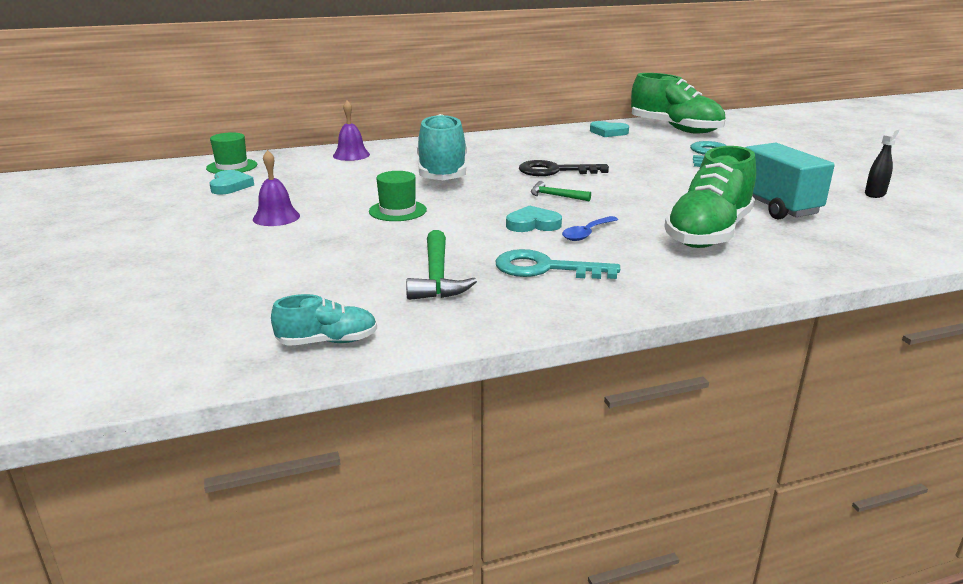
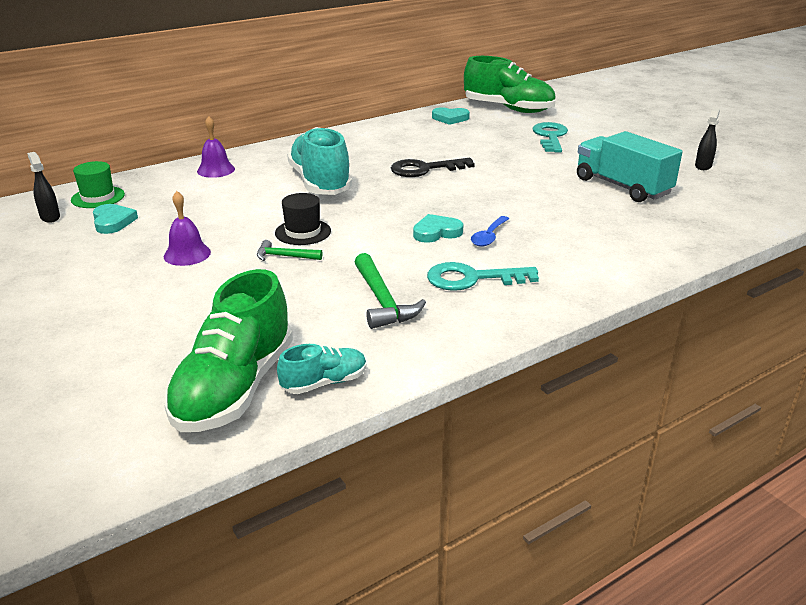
camera: 15 degrees left, 5 degrees up
(180, 177) = (50, 217): none -> black spray bottle
(397, 211) = (303, 232): green hat -> black hat
(555, 196) = (440, 198): green hammer -> green hammer (284, 256)
(708, 233) = (589, 224): green shoe -> green shoe (235, 388)

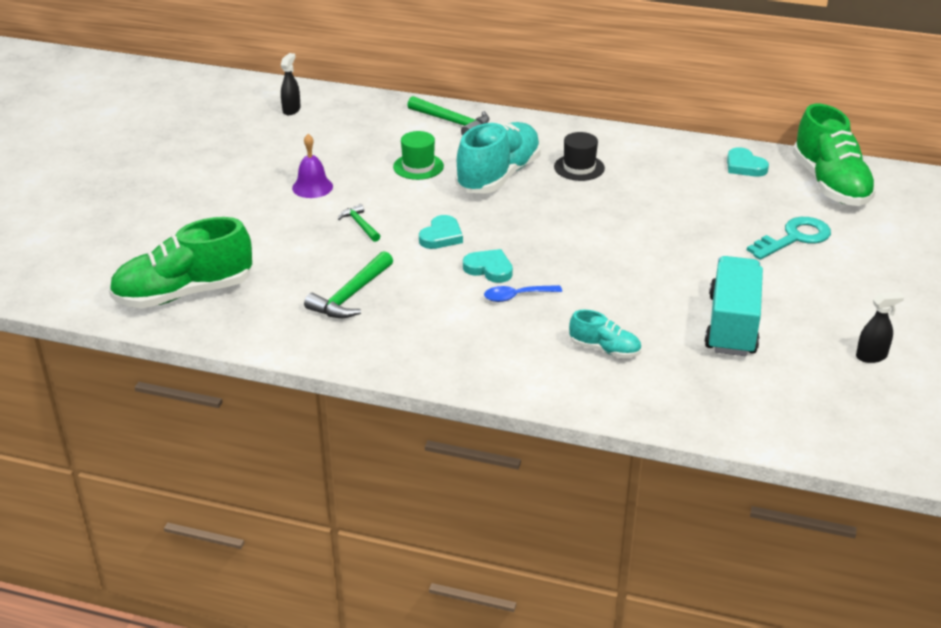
camera: 50 degrees right, 5 degrees up
(98, 197) = (342, 107): green hat -> green hat (418, 166)
(113, 222) = (317, 134): turquoise heart -> turquoise heart (441, 236)
(216, 170) = (452, 122): purple bell -> green hammer
(303, 232) = (406, 212): black hat -> black hat (579, 167)
(324, 383) = (225, 322): turquoise shoe -> turquoise shoe (605, 349)
(424, 169) = (602, 208): black key -> none
(472, 279) = (434, 319): turquoise key -> none

